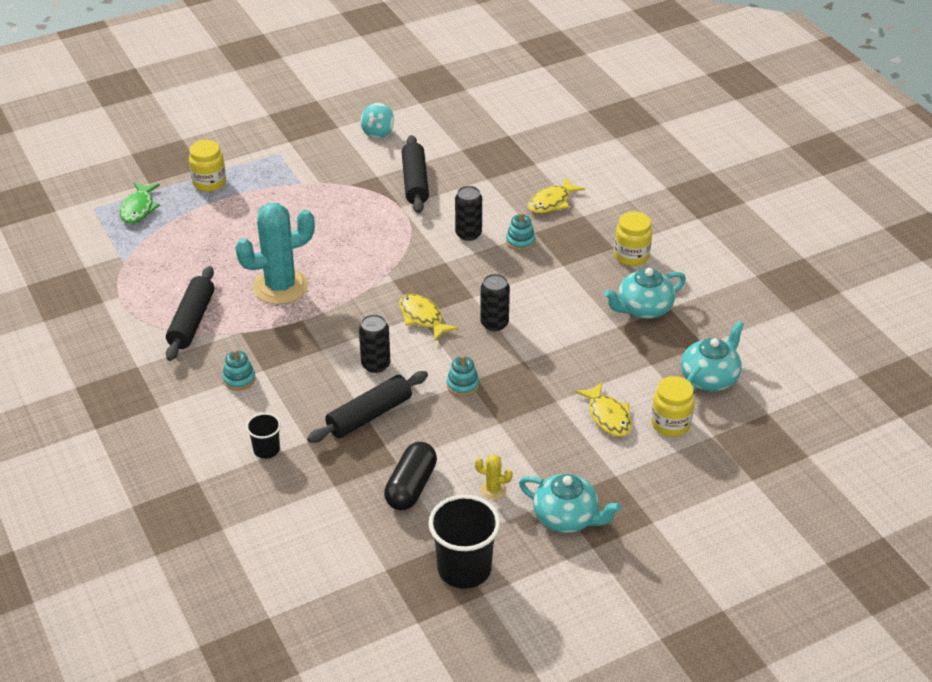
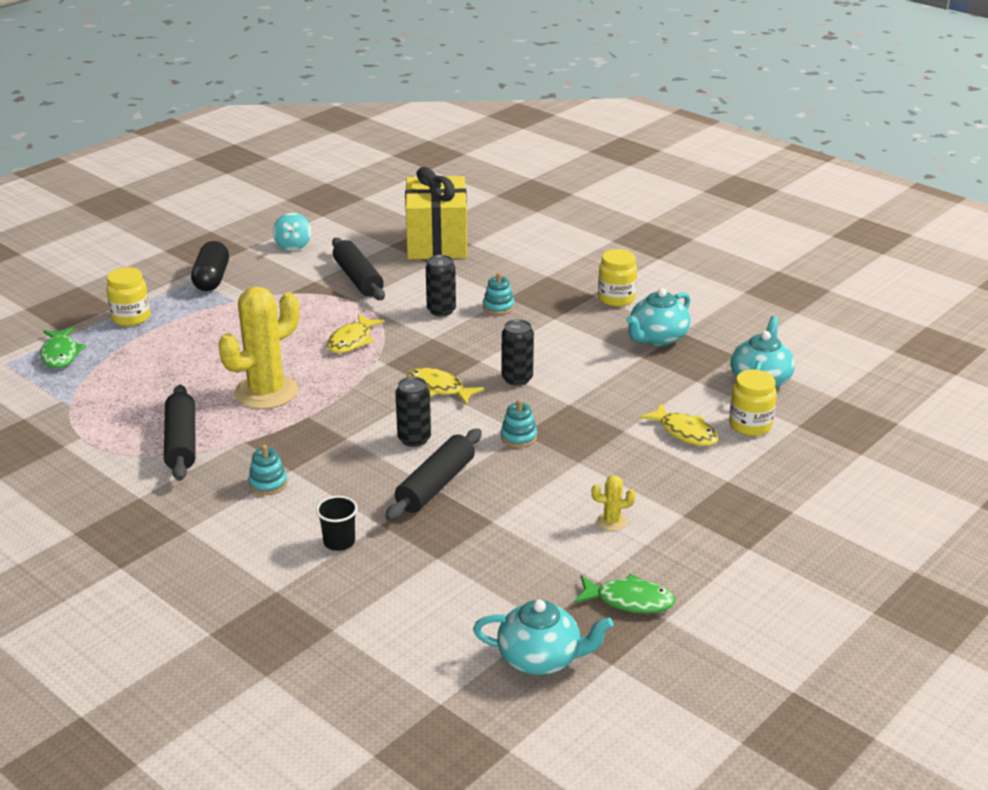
camera: 20 degrees left, 10 degrees down
(280, 287) = (266, 392): turquoise cactus -> yellow cactus
(411, 487) = (522, 539): black capsule -> black capsule (212, 279)
(464, 569) = (629, 600): black cup -> green fish
(504, 155) = (437, 242): none -> yellow gift
(552, 202) = (509, 271): yellow fish -> yellow fish (352, 341)
(567, 518) = (704, 528): turquoise teapot -> turquoise teapot (541, 658)

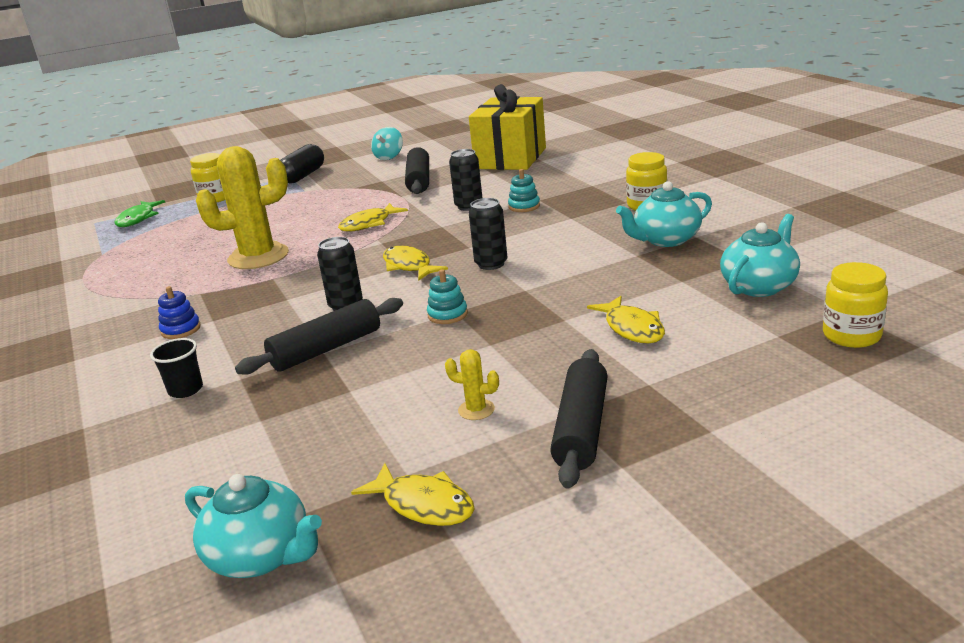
camera: 25 degrees right, 5 degrees down
(181, 442) = (150, 289): black rolling pin -> black rolling pin (581, 428)
(268, 484) = (181, 329): turquoise stacking toy -> blue stacking toy
(629, 600) = (423, 505): green fish -> yellow fish
(750, 425) = (717, 329): yellow jar -> yellow jar (851, 336)

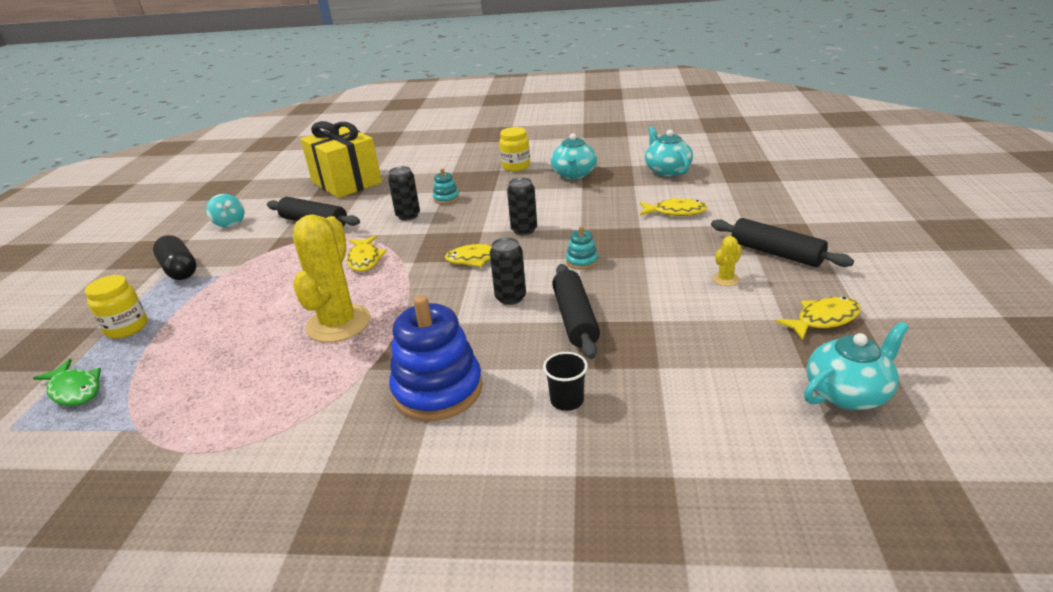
camera: 60 degrees left, 5 degrees up
(181, 329) = (437, 390): blue stacking toy -> blue stacking toy, size x2.20
(851, 336) = (745, 168): yellow jar -> none

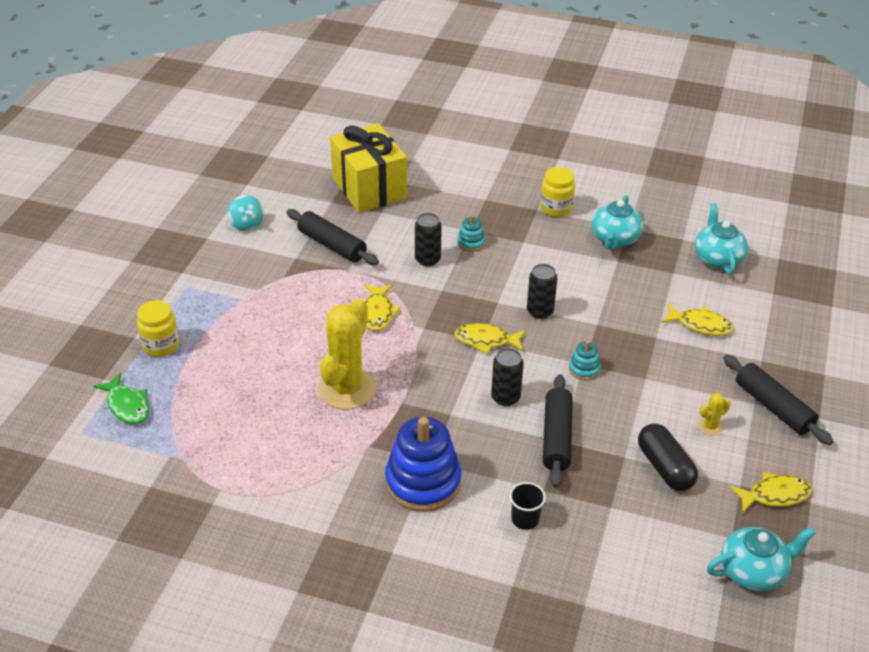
camera: 10 degrees right, 10 degrees up
(179, 269) = (201, 281): black capsule -> black capsule (665, 467)

